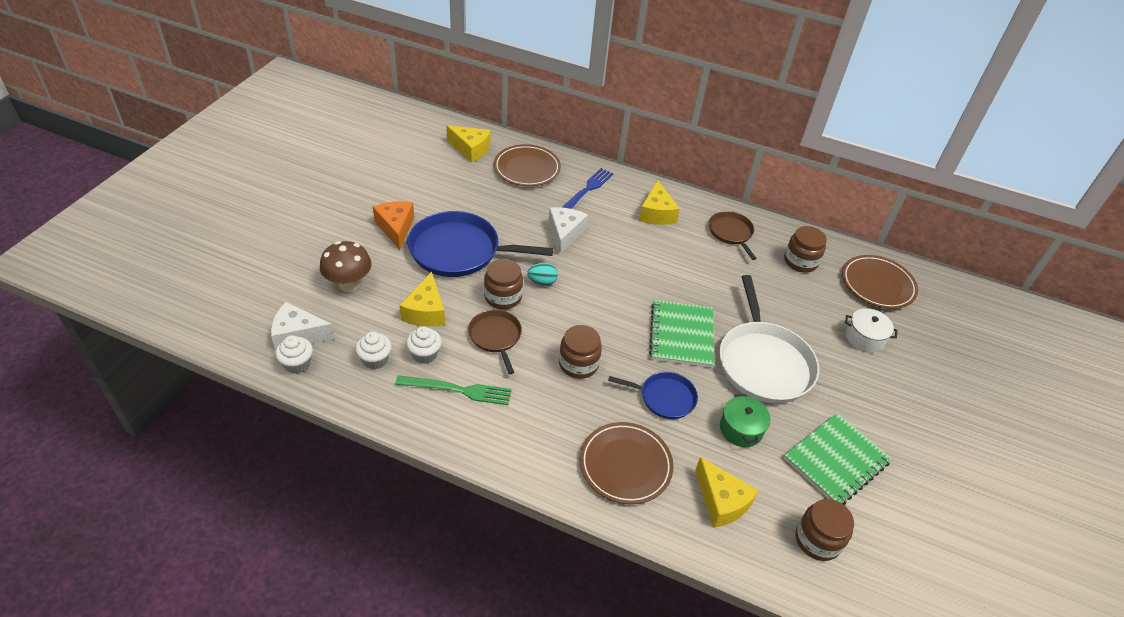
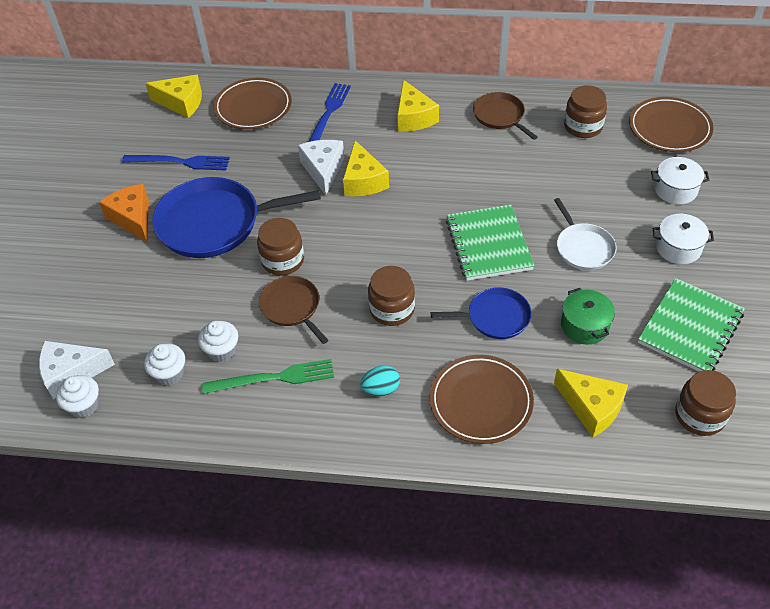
camera: 10 degrees left, 5 degrees up
(349, 284) = (106, 298): brown mushroom -> none
(426, 311) = (204, 302): yellow cheese -> yellow cheese (363, 181)
(451, 195) = (180, 162): none -> blue fork
(542, 282) = (319, 231): turquoise egg -> turquoise egg (381, 389)
(763, 362) = (583, 248): white pan -> white pan, size x0.54
(849, 388) = (678, 248): none -> white pot

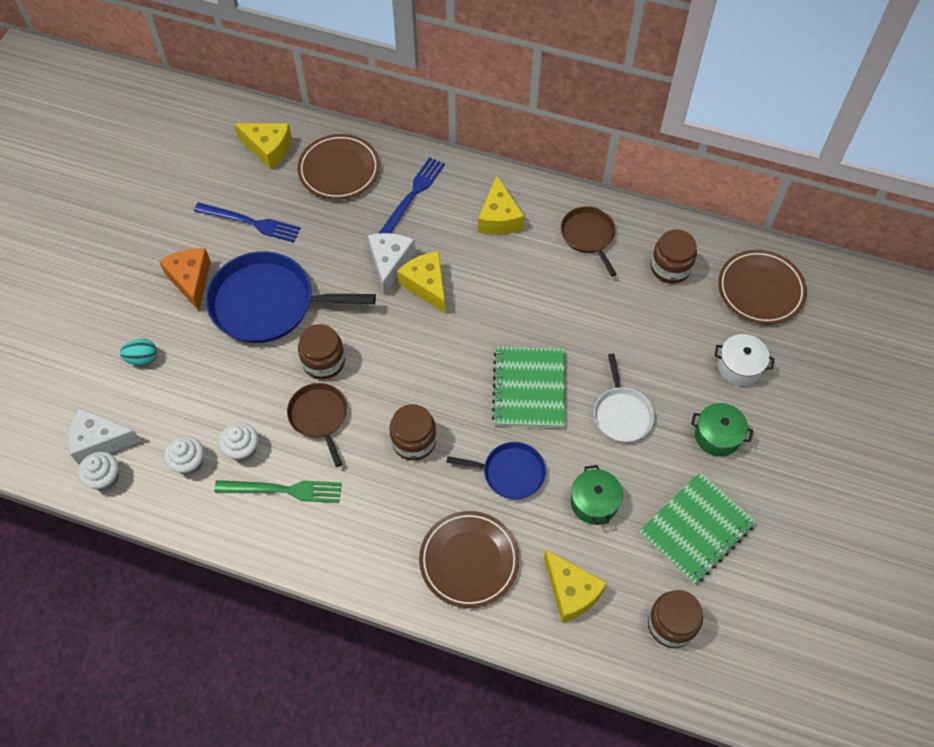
camera: 10 degrees right, 10 degrees up
(363, 181) = (426, 285): yellow cheese -> yellow cheese turned 150 degrees clockwise
(381, 389) = (379, 525): turquoise egg -> turquoise egg (142, 358)
(678, 248) = (717, 436): white pot -> green pot

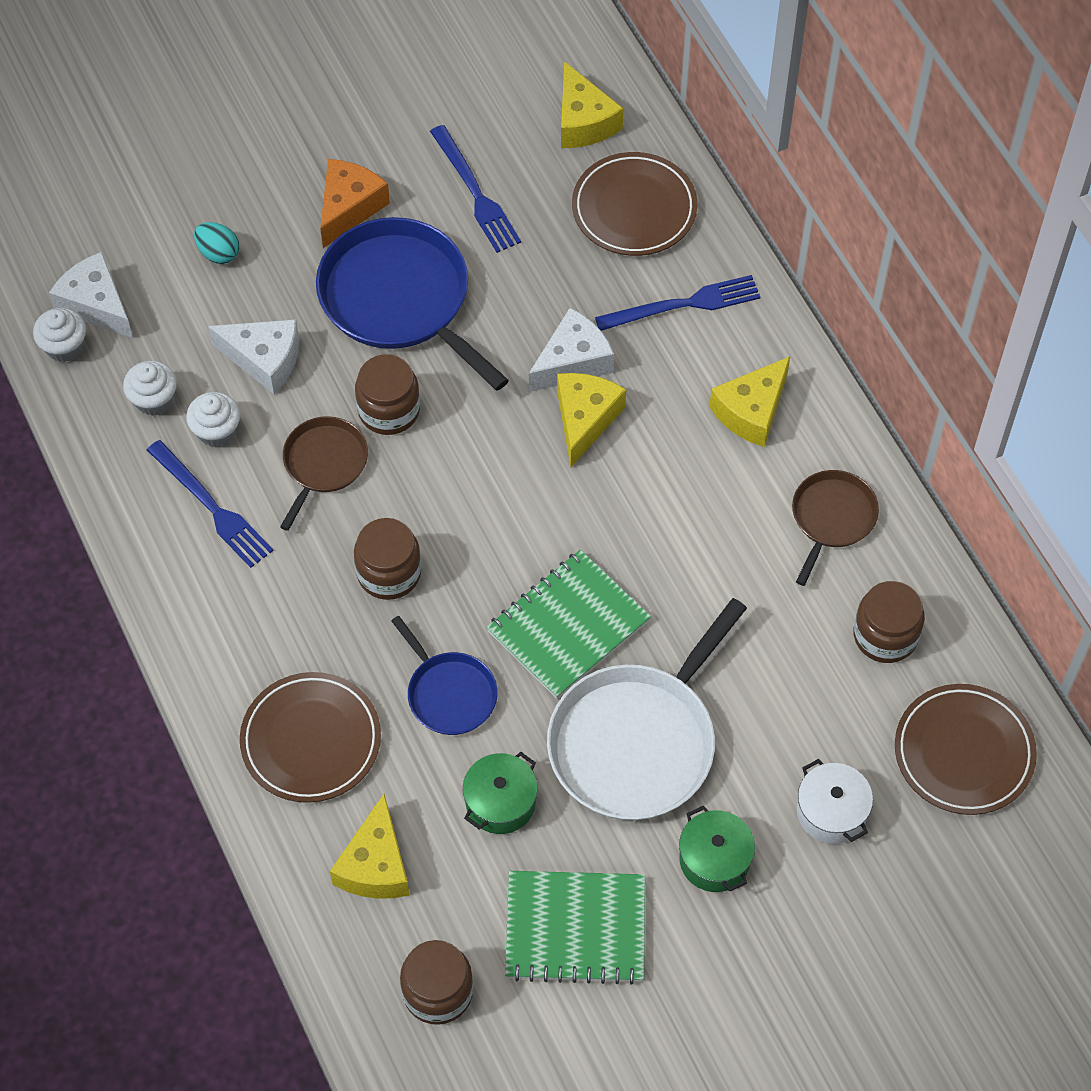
camera: 45 degrees right, 0 degrees up
(228, 391) = (264, 360): none -> white cheese
(283, 490) = (212, 507): green fork -> blue fork
(622, 414) = (637, 742): white pan -> white pan, size x1.84

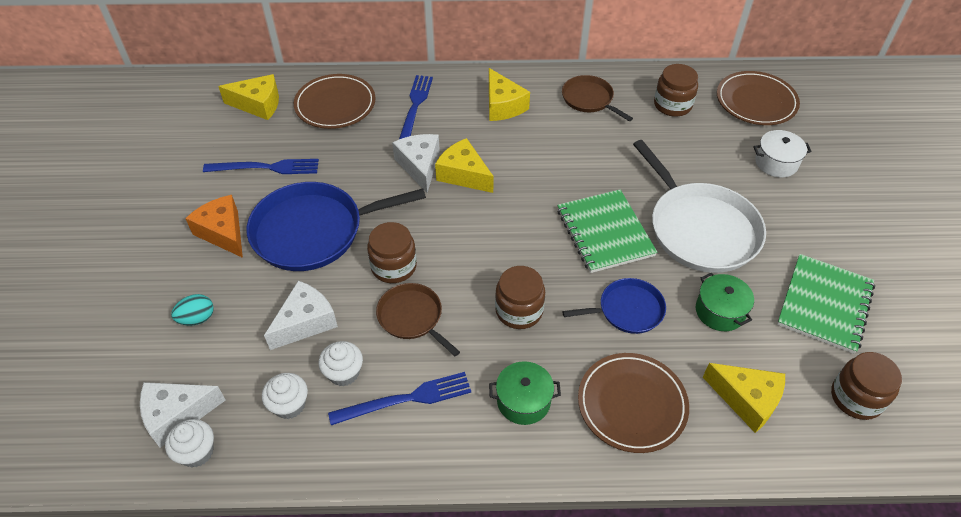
camera: 65 degrees left, 10 degrees down
(714, 859) = (793, 222): green pot -> green pot (523, 401)

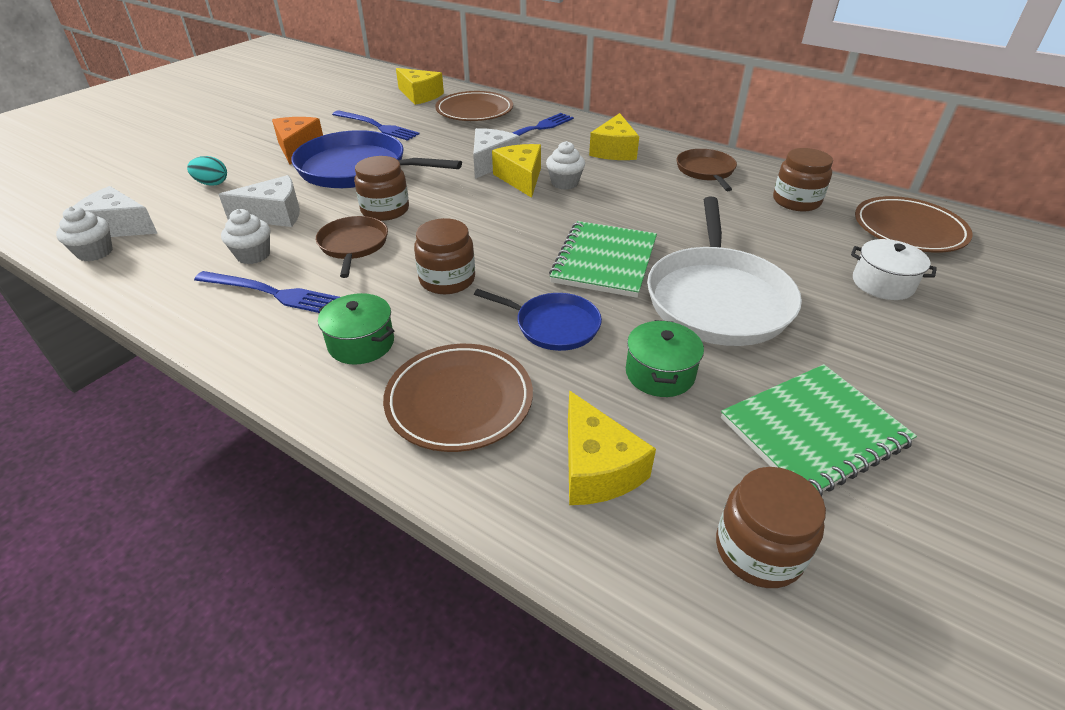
camera: 35 degrees right, 10 degrees down
(289, 405) = (189, 256): white cupcake -> white cupcake (564, 183)

